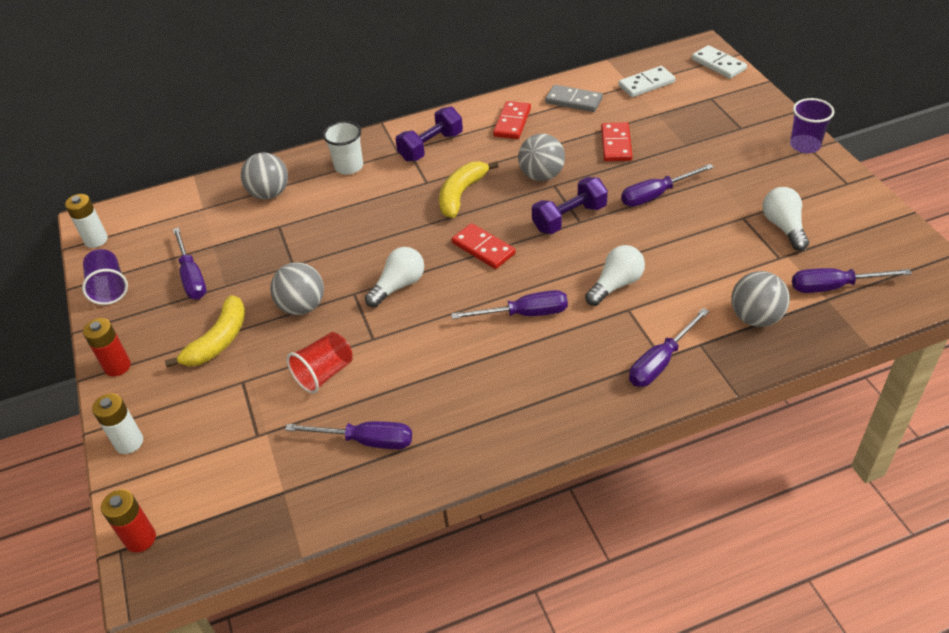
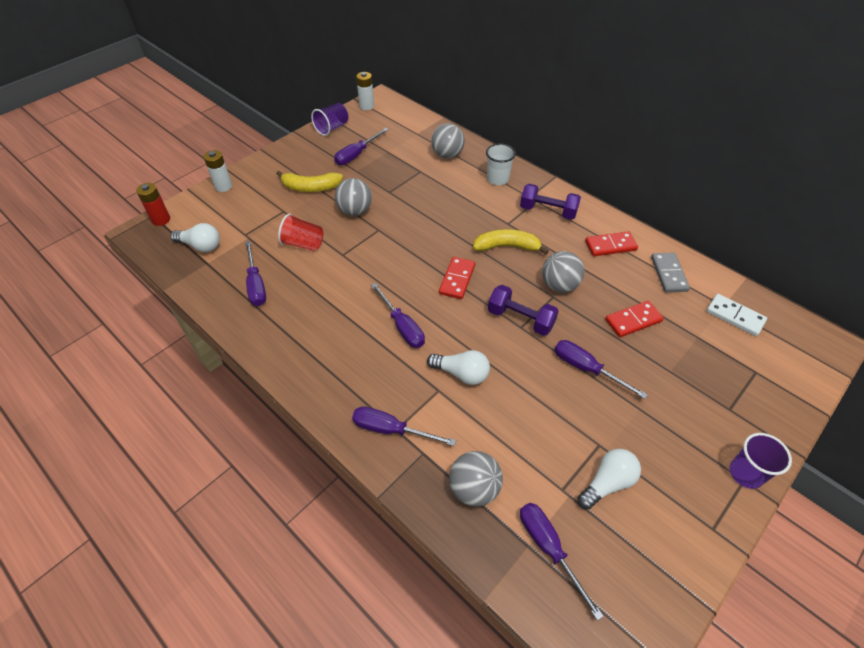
camera: 60 degrees right, 5 degrees up
(117, 366) = (275, 158): red battery -> none
(398, 286) = (396, 248): white light bulb -> white light bulb (201, 246)
(718, 64) = (815, 363): white domino -> none

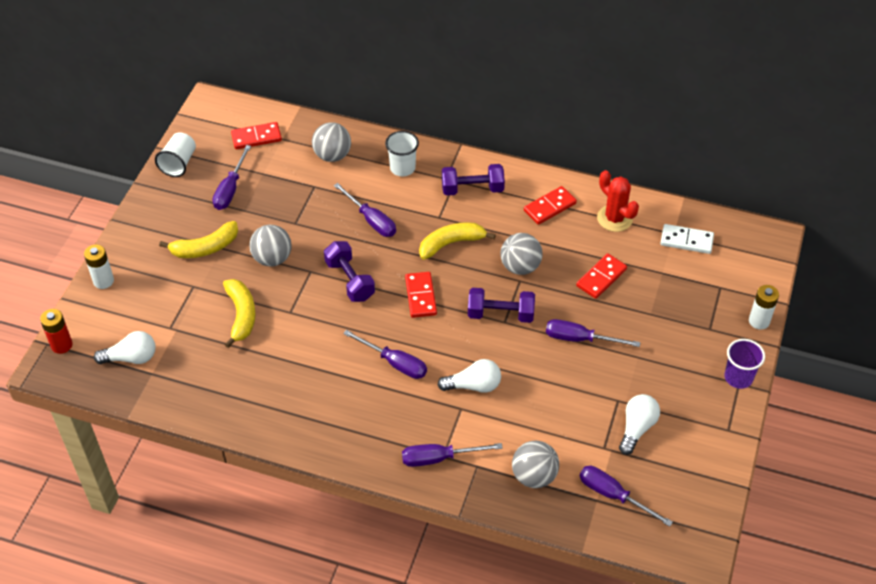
camera: 25 degrees left, 0 degrees up
(256, 285) = (222, 376): purple screwdriver -> purple screwdriver (371, 220)
(303, 244) = (241, 315): red cup -> yellow banana
(332, 128) = (179, 163): purple cup -> white cup
(366, 106) = (201, 120): white battery -> white battery (759, 321)
(398, 127) = (256, 137): none -> red domino
(405, 247) = (350, 280): none -> purple dumbbell
(668, 274) = (614, 218): grey domino -> red cactus

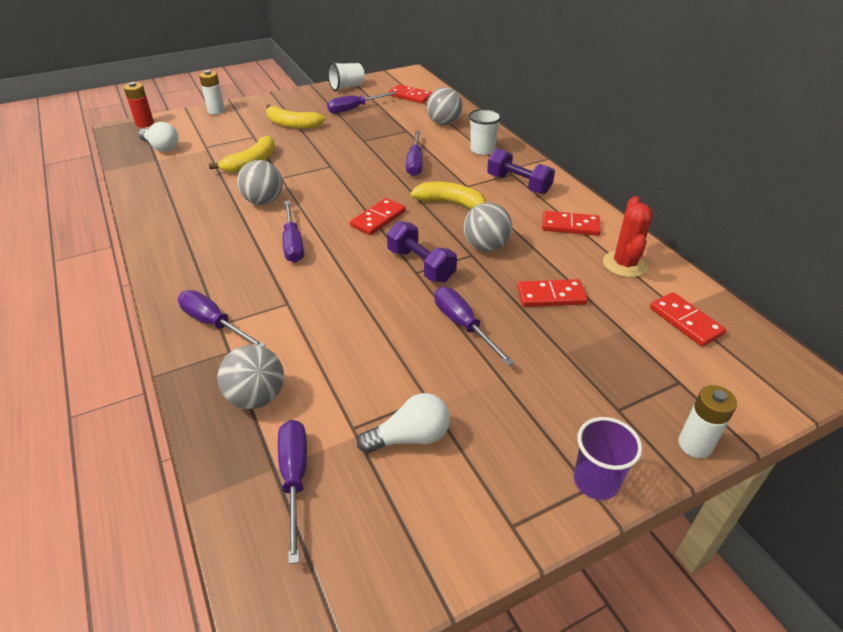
camera: 45 degrees right, 10 degrees down
(272, 258) = (319, 148): grey ball -> grey ball (263, 201)
(350, 280) = (346, 183): purple dumbbell -> none
(473, 385) = (322, 295): white light bulb -> none
(686, 240) = (685, 321): white domino -> red domino

